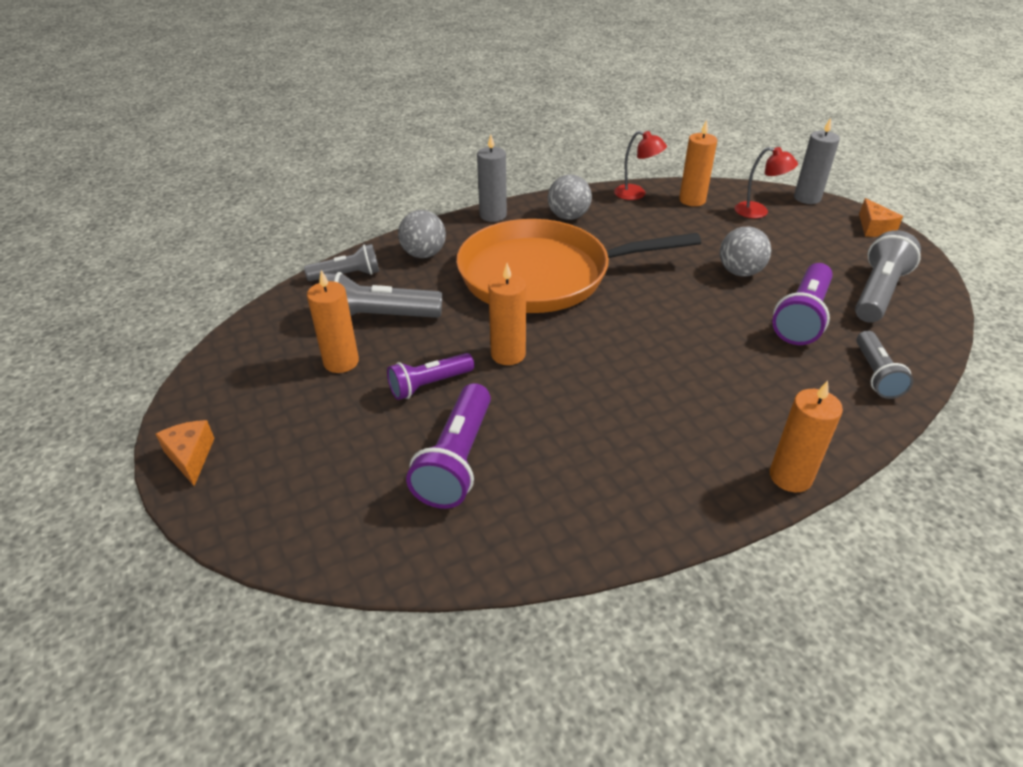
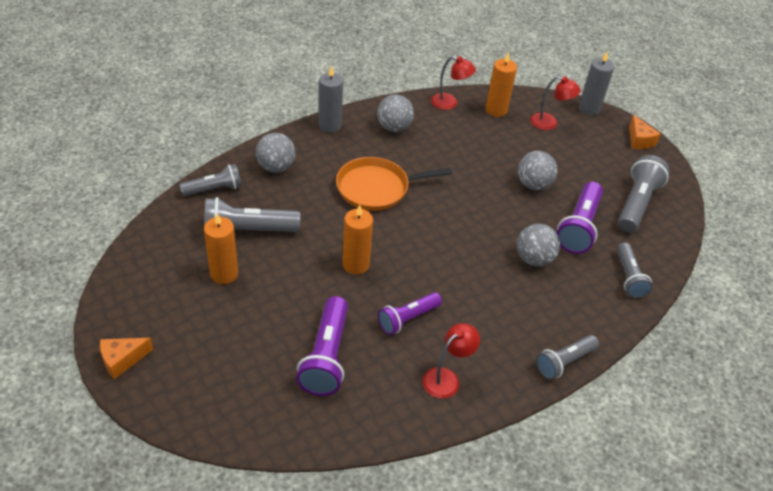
camera: 10 degrees left, 5 degrees up
(190, 457) = (122, 360): orange cheese -> orange cheese turned 90 degrees counterclockwise
(429, 385) = (297, 293): purple flashlight -> purple flashlight (407, 319)
(542, 275) = (376, 188): orange pan -> orange pan, size x0.59
(620, 492) = (446, 378): none -> red lamp
(742, 351) = (533, 259): none -> grey ball
(790, 477) = (564, 362): orange candle -> grey flashlight

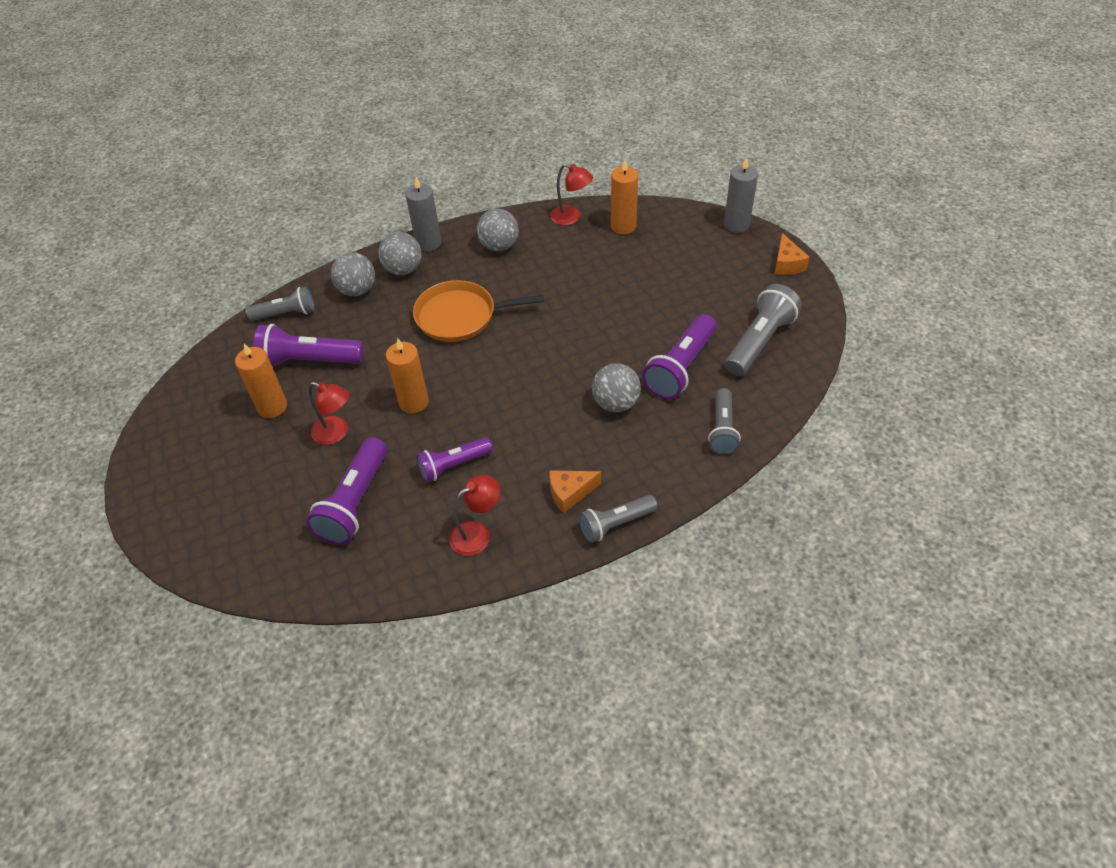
camera: 15 degrees right, 5 degrees up
(122, 360) = (148, 494): orange cheese -> orange cheese (570, 493)
(247, 231) = (308, 361): grey flashlight -> purple flashlight
(533, 184) = (641, 316): grey ball -> grey ball (403, 269)
(549, 123) = (682, 242): red lamp -> red lamp (336, 433)

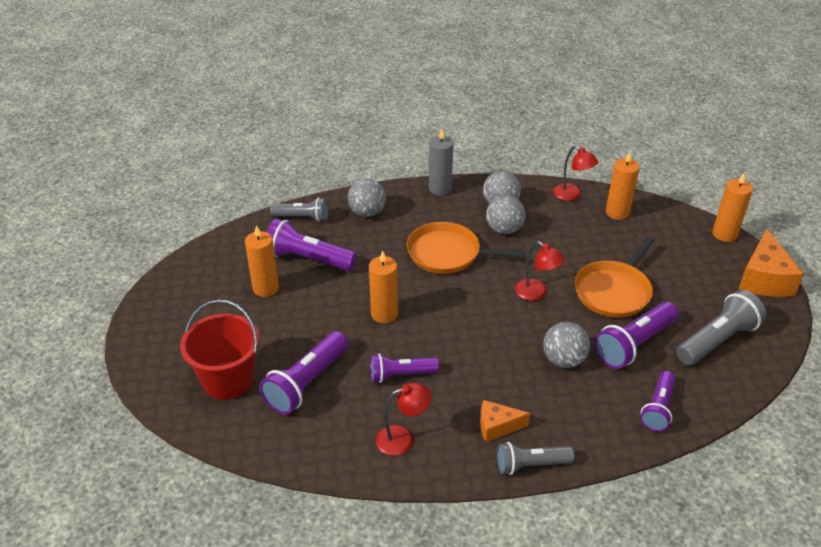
camera: 15 degrees right, 10 degrees down
(266, 523) = (228, 380): none -> red bucket
(336, 433) = (310, 323): red lamp -> red lamp (536, 293)
(403, 269) = (411, 205): grey ball -> grey ball (504, 230)
(644, 315) = (614, 291): none -> orange pan
(722, 429) = (658, 409): grey flashlight -> purple flashlight
(736, 224) = (724, 234): grey candle -> orange candle
(787, 264) = (764, 279): orange cheese -> orange cheese, size x1.71

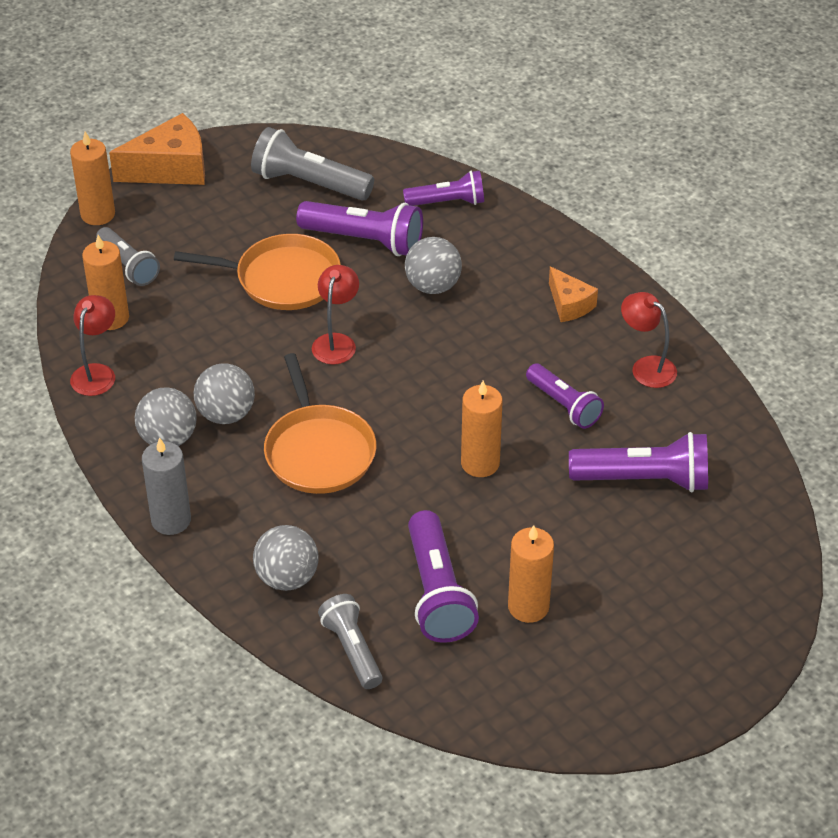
camera: 120 degrees left, 5 degrees up
(228, 380) = (701, 553): red bucket -> none
(530, 465) = (596, 266): grey flashlight -> grey flashlight (128, 266)

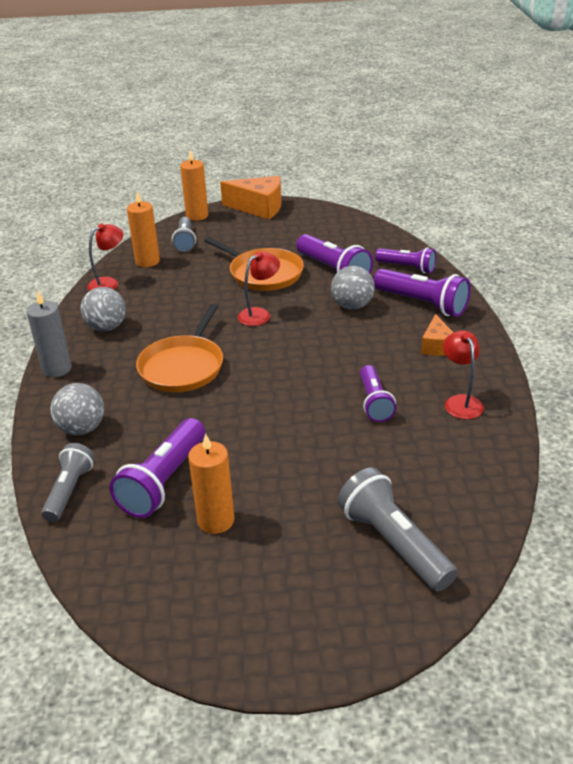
camera: 35 degrees right, 10 degrees down
(226, 414) = (152, 327): grey ball -> none
(309, 183) = (329, 235): grey flashlight -> grey flashlight (393, 543)
(480, 463) = (279, 414): orange candle -> none
(644, 479) = (390, 473): purple flashlight -> purple flashlight (422, 304)

